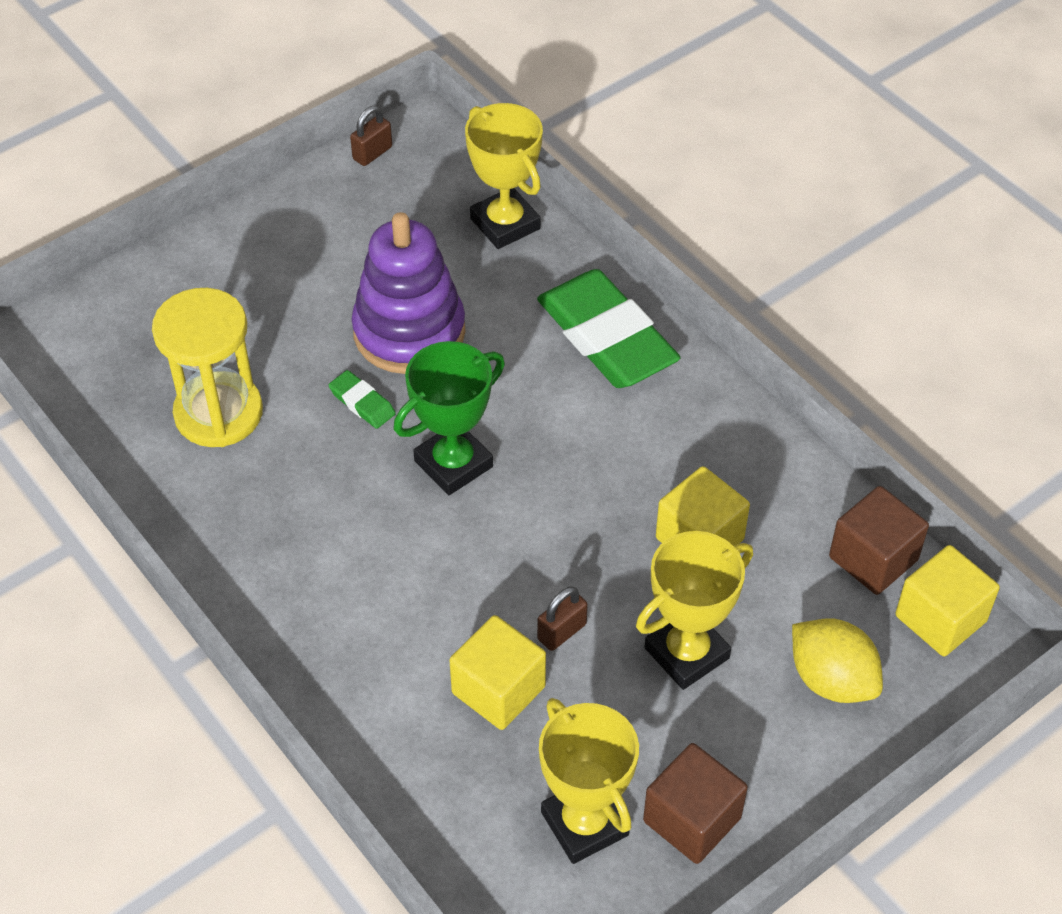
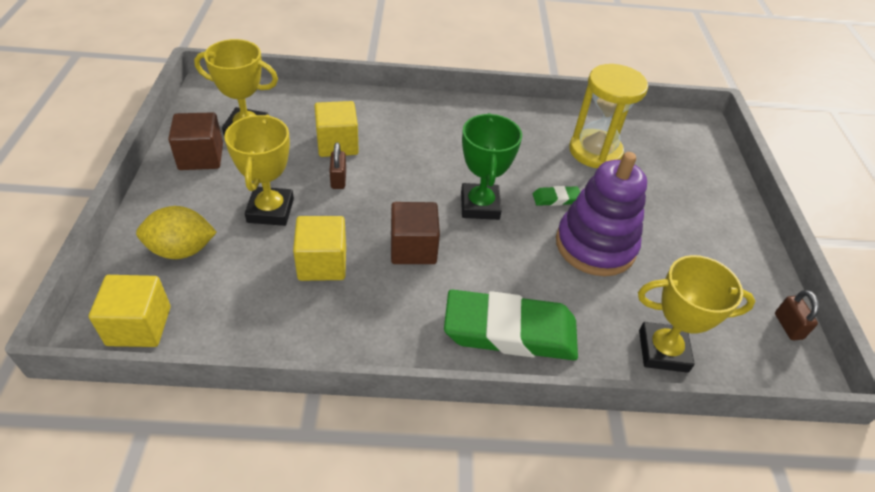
camera: 125 degrees right, 5 degrees down
(873, 558) = (211, 329): brown cube -> brown cube (413, 248)

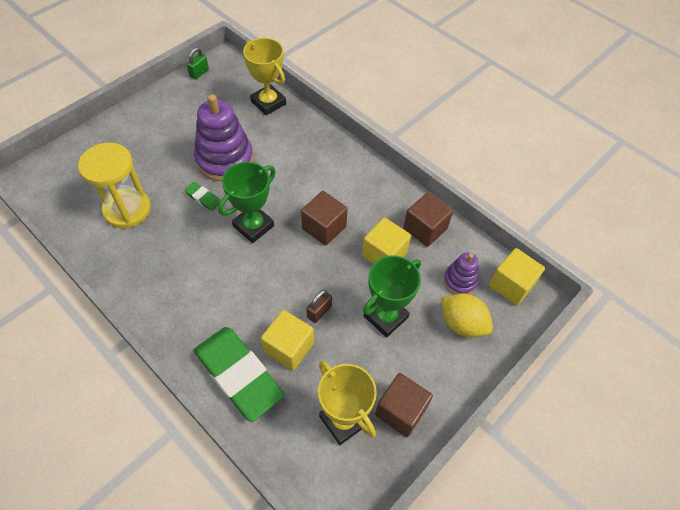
camera: 135 degrees left, 10 degrees up
(211, 290) = (460, 281): none -> purple stacking toy
(270, 210) = (385, 317): yellow trophy -> green trophy
(298, 323) = (425, 229): none -> brown cube
(510, 331) = (325, 155): green eraser -> green eraser (239, 375)
(788, 326) = (199, 73): brown padlock -> green padlock

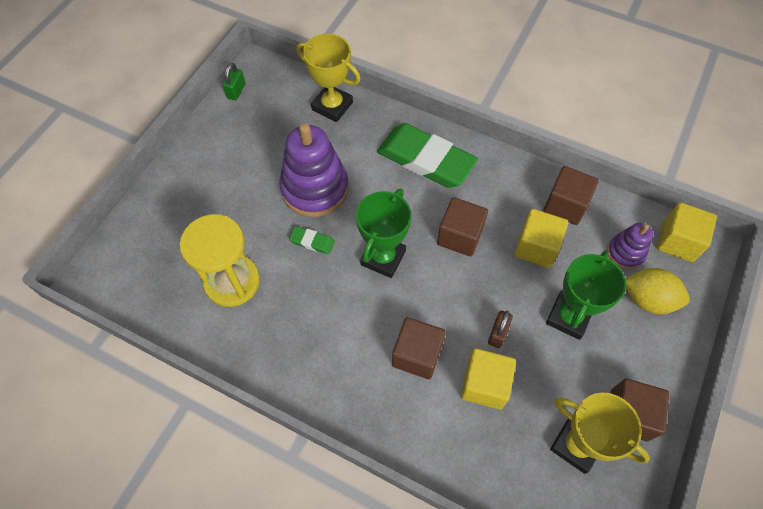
camera: 15 degrees left, 5 degrees up
(239, 375) = (446, 433): green eraser -> green eraser (426, 160)
(244, 307) = (417, 355): none -> brown cube

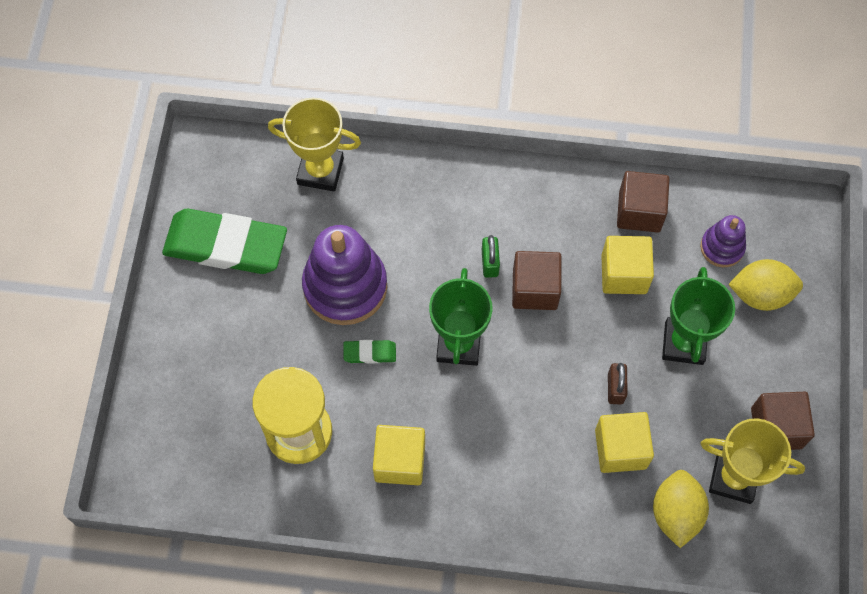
camera: 20 degrees left, 5 degrees up
(236, 91) = (191, 189): green padlock -> green padlock (490, 262)
(417, 355) = (538, 442): brown cube -> none
(426, 160) = (461, 206): green eraser -> green eraser (226, 245)
(514, 457) = (676, 513): none -> yellow lemon
(677, 241) = (773, 215): yellow cube -> yellow cube (400, 461)

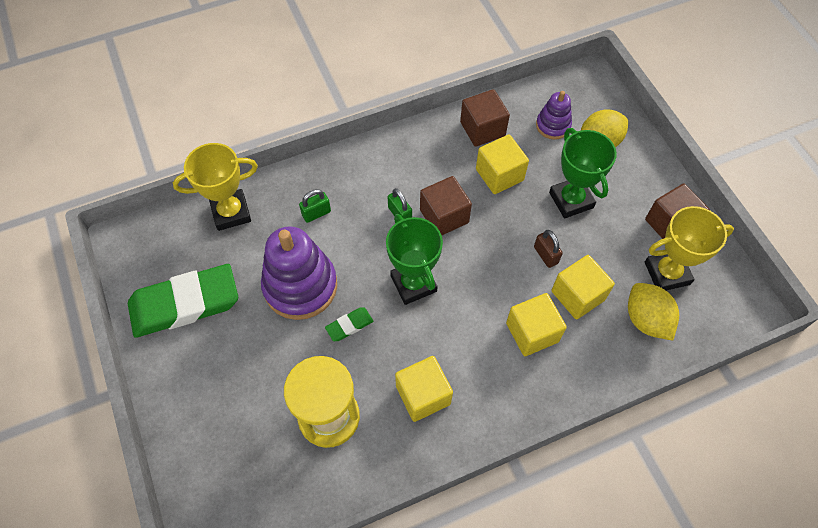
camera: 30 degrees left, 5 degrees down
(405, 216) = (316, 213): none -> green padlock
(547, 460) = (532, 332): none -> yellow cube

